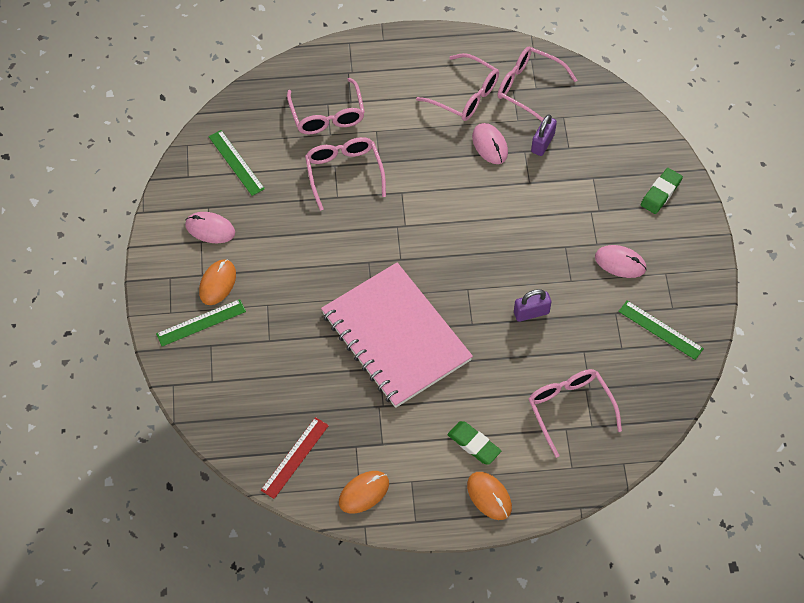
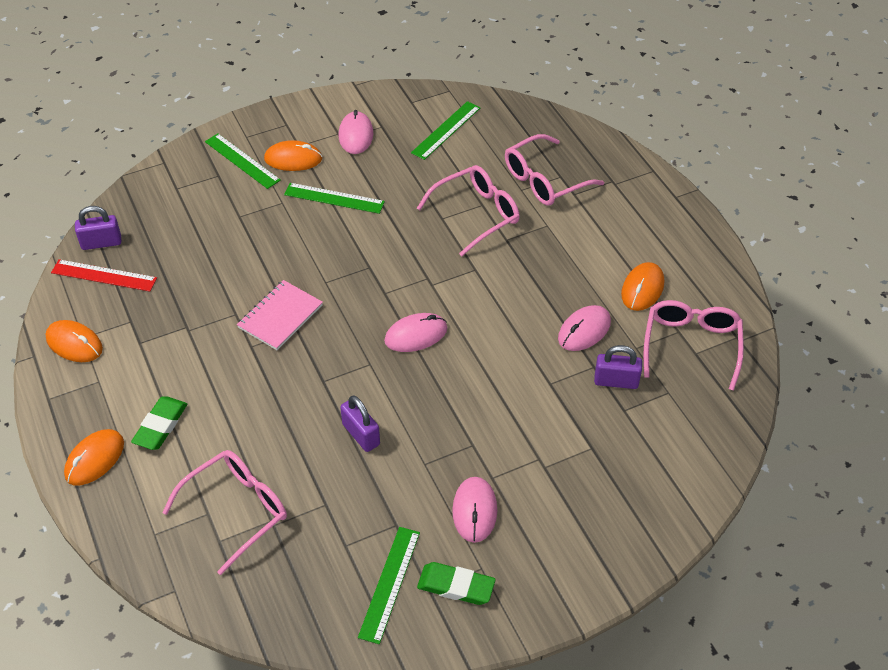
camera: 70 degrees right, 10 degrees down
(254, 453) = (101, 243): none -> purple padlock
(280, 265) = (334, 198): none -> green ruler
(395, 337) = (280, 316): pink notebook -> pink notebook, size x0.46
(451, 251) = (416, 335): none -> pink mouse
(465, 95) = (642, 289): pink glasses -> orange mouse
(660, 193) = (607, 530): green eraser -> green eraser (456, 586)

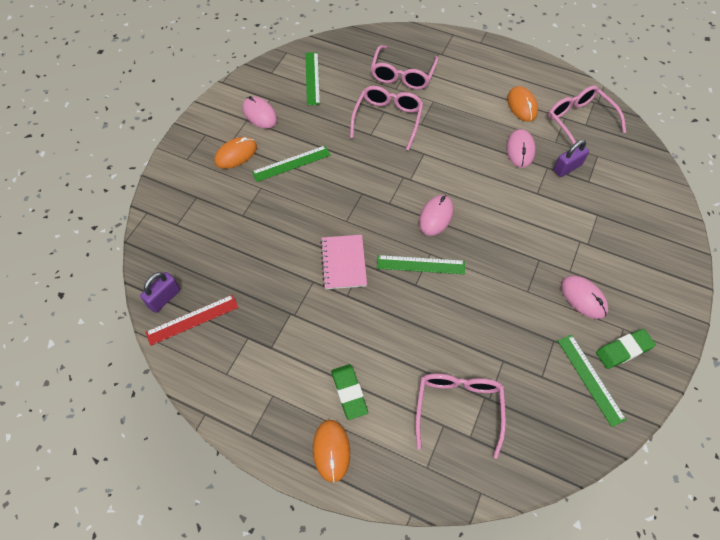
camera: 40 degrees left, 10 degrees up
(74, 343) = (225, 382): orange mouse -> none
(242, 161) = (202, 177): green ruler -> green ruler (420, 264)
(361, 434) = (474, 301): purple padlock -> none

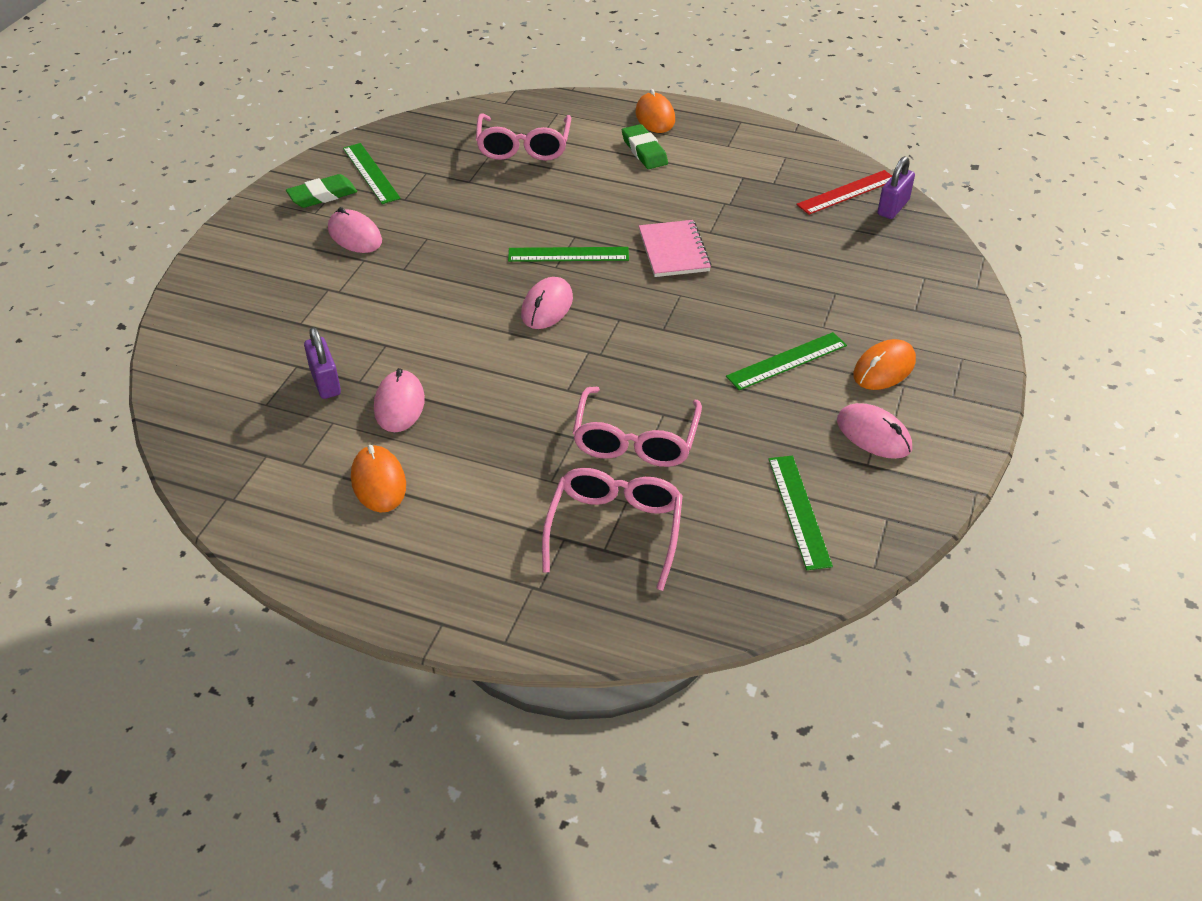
camera: 175 degrees right, 15 degrees down
(567, 168) = (325, 382): purple padlock -> purple padlock turned 75 degrees counterclockwise
(579, 121) = (276, 459): pink glasses -> none

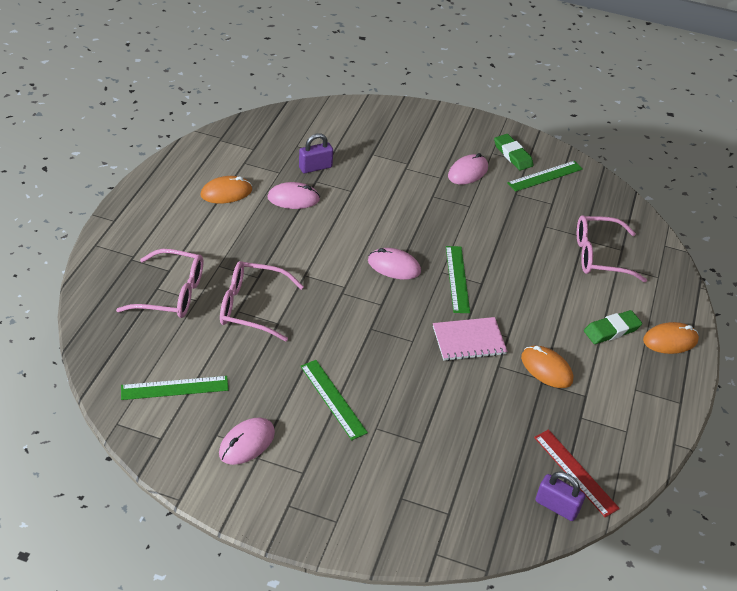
camera: 85 degrees right, 0 degrees up
(884, 368) = (323, 462): orange mouse -> orange mouse (546, 369)

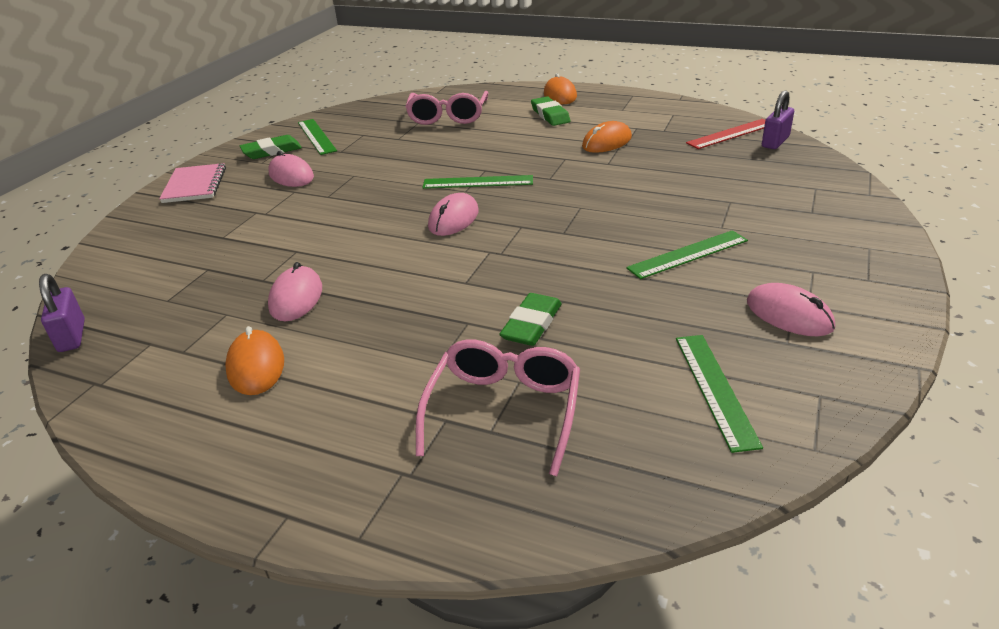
camera: 80 degrees left, 10 degrees down
(251, 307) = (532, 324): pink glasses -> green eraser
(315, 167) = (230, 281): purple padlock -> purple padlock (72, 336)
(469, 340) = (575, 177): pink notebook -> pink notebook (195, 185)

